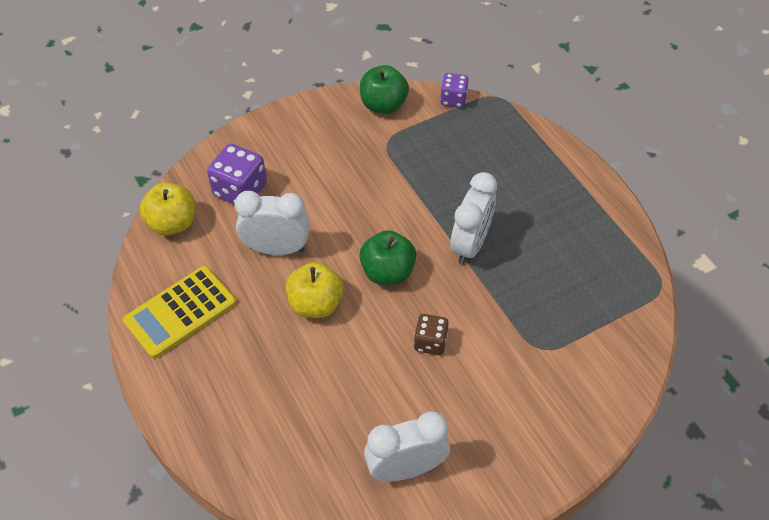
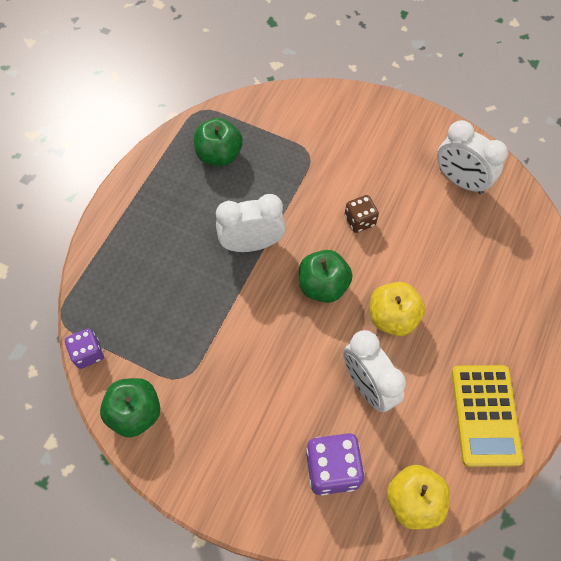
camera: 125 degrees left, 10 degrees up
(180, 312) = (485, 415): yellow calculator -> yellow calculator turned 75 degrees clockwise
(591, 272) = (219, 155): none -> green apple

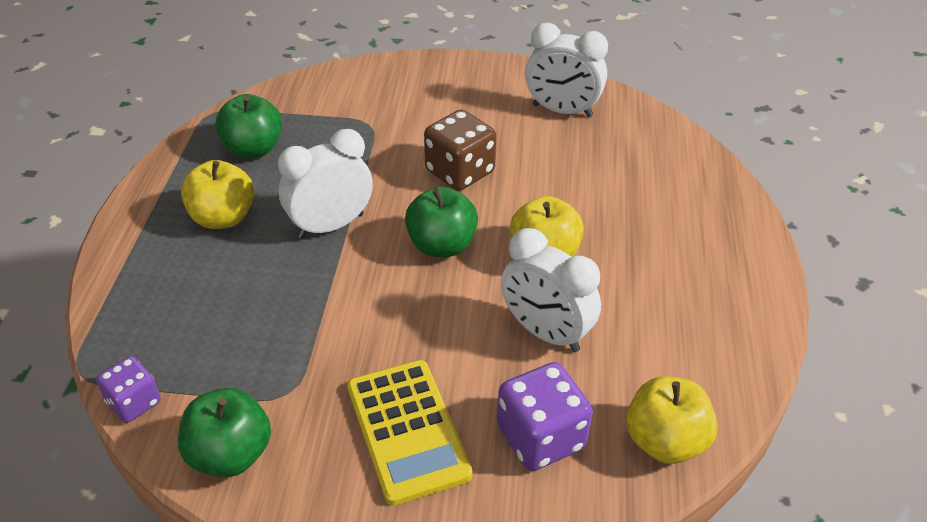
camera: 20 degrees left, 20 degrees down
(181, 214) = (223, 218): none -> yellow apple
(360, 220) = (460, 172): brown dice -> brown dice, size x1.61
(485, 415) = (706, 323): yellow calculator -> yellow calculator (407, 430)

